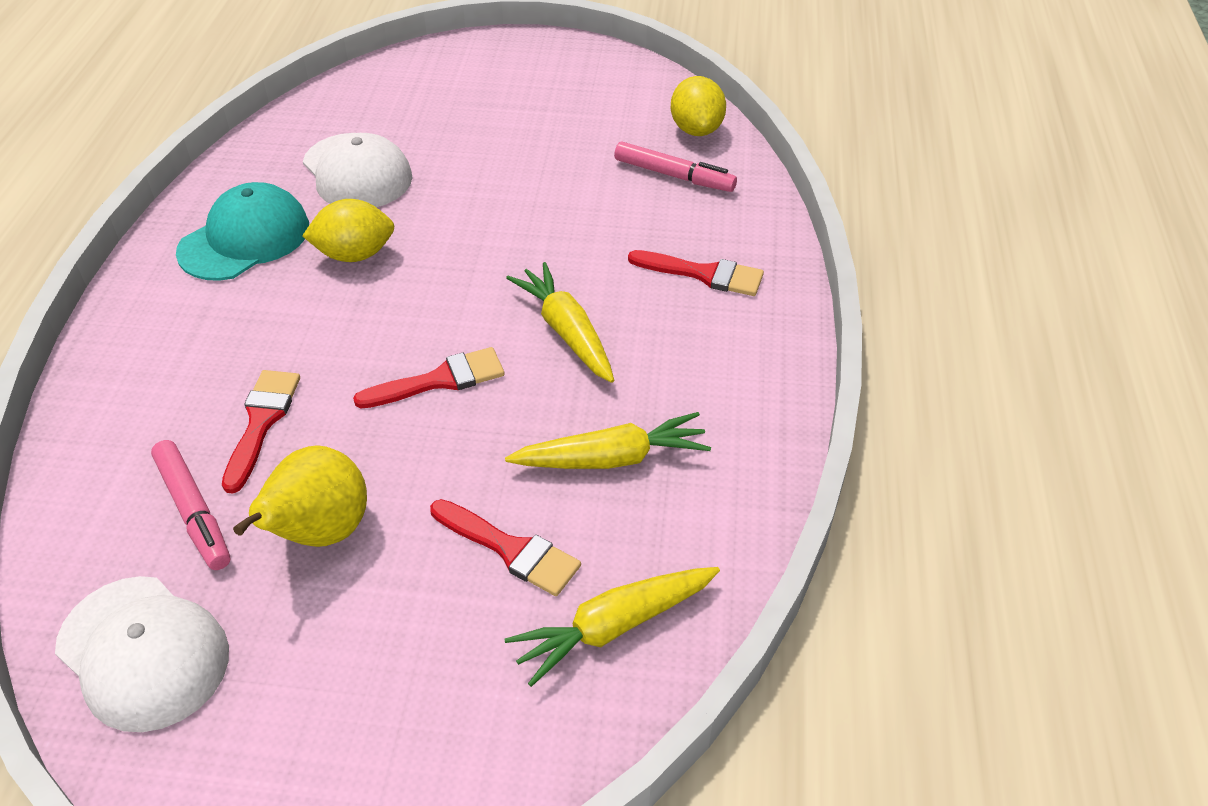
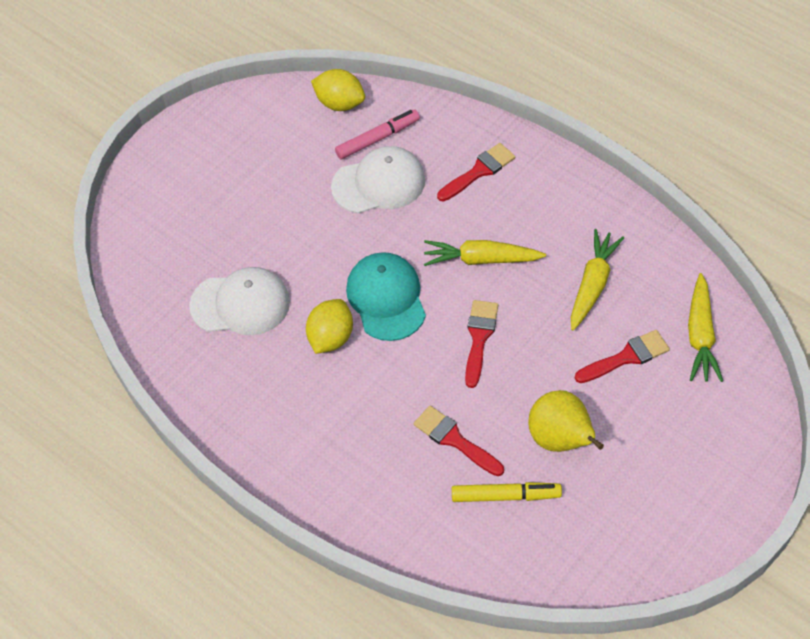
camera: 55 degrees left, 10 degrees up
(143, 652) = (594, 548): white cap -> white cap (379, 183)
(193, 511) = (505, 496): pink marker -> yellow marker
(244, 239) = (267, 393): turquoise cap -> turquoise cap (386, 298)

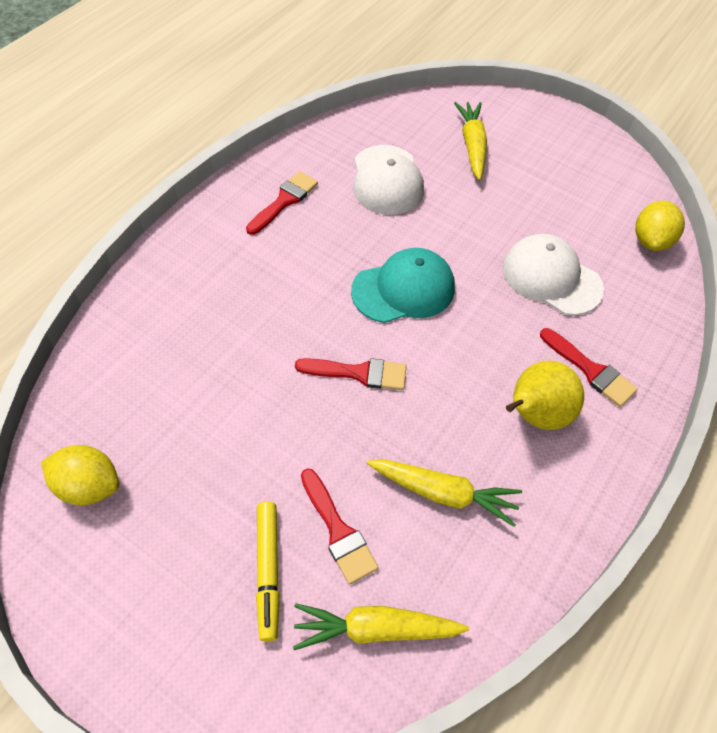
camera: 80 degrees right, 0 degrees up
(331, 338) = (352, 247): yellow lemon -> yellow lemon (88, 486)
(378, 139) = (612, 275): pink marker -> none
(379, 183) = (551, 278): white cap -> white cap turned 150 degrees clockwise
(454, 440) = (231, 352): red brush -> red brush (284, 201)
(481, 259) = (464, 373): yellow carrot -> yellow carrot (472, 145)
(505, 496) = (160, 399): yellow marker -> yellow marker (268, 571)
(560, 439) = (225, 454): yellow pear -> yellow pear (535, 415)

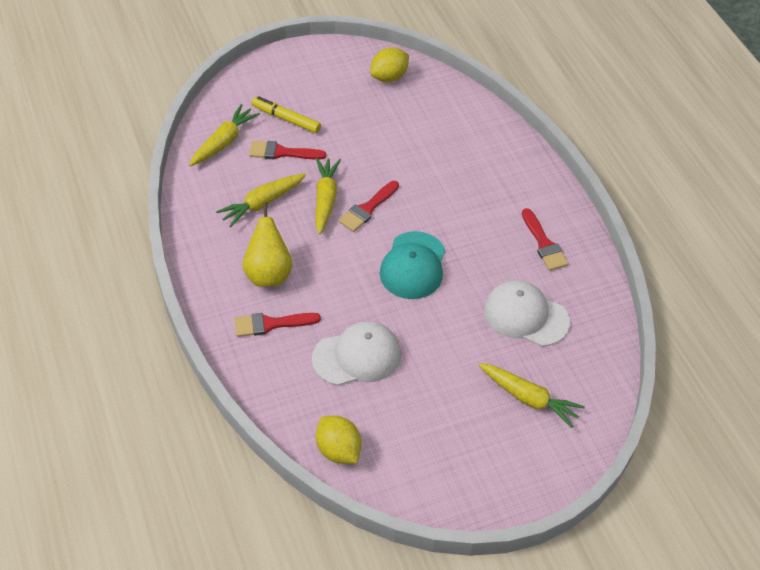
camera: 125 degrees right, 5 degrees down
(379, 426) = (325, 199): none -> yellow carrot

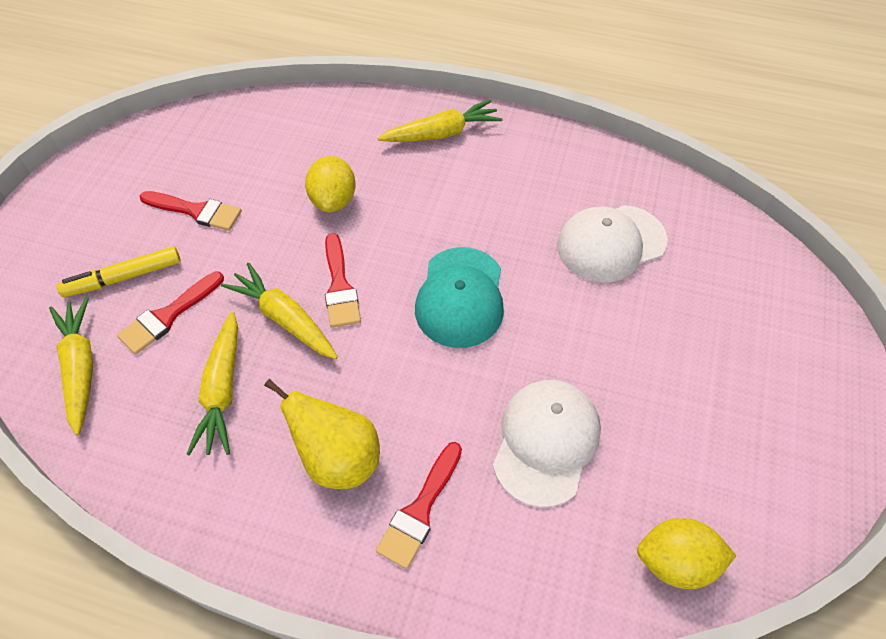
camera: 50 degrees left, 5 degrees up
(389, 77) = (179, 146): yellow lemon -> yellow lemon (333, 200)
(413, 265) = (460, 297): turquoise cap -> turquoise cap turned 45 degrees clockwise
(529, 398) = (723, 312): yellow carrot -> yellow carrot (442, 133)
(544, 244) = (530, 169): red brush -> red brush (196, 211)

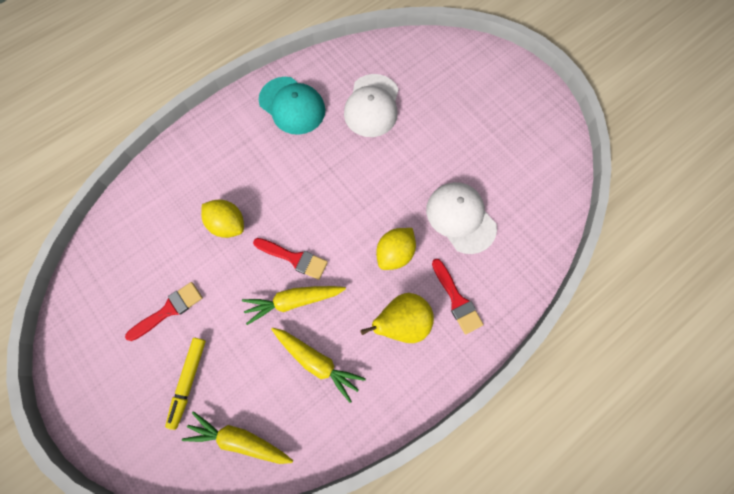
camera: 55 degrees left, 15 degrees up
(168, 316) = (240, 368): red brush -> none
(442, 133) = (226, 133): yellow carrot -> none
(460, 297) = (349, 200): turquoise cap -> turquoise cap (292, 105)
(676, 561) = (551, 205): yellow lemon -> yellow lemon (395, 253)

